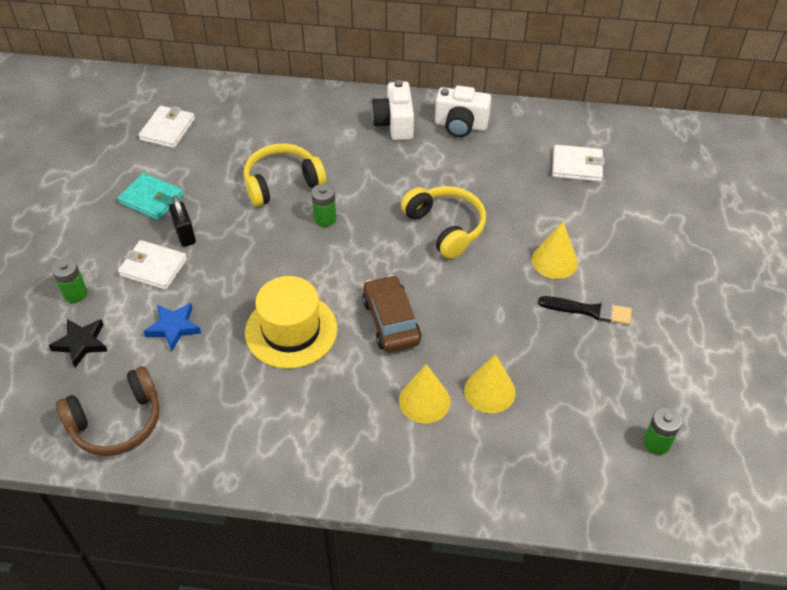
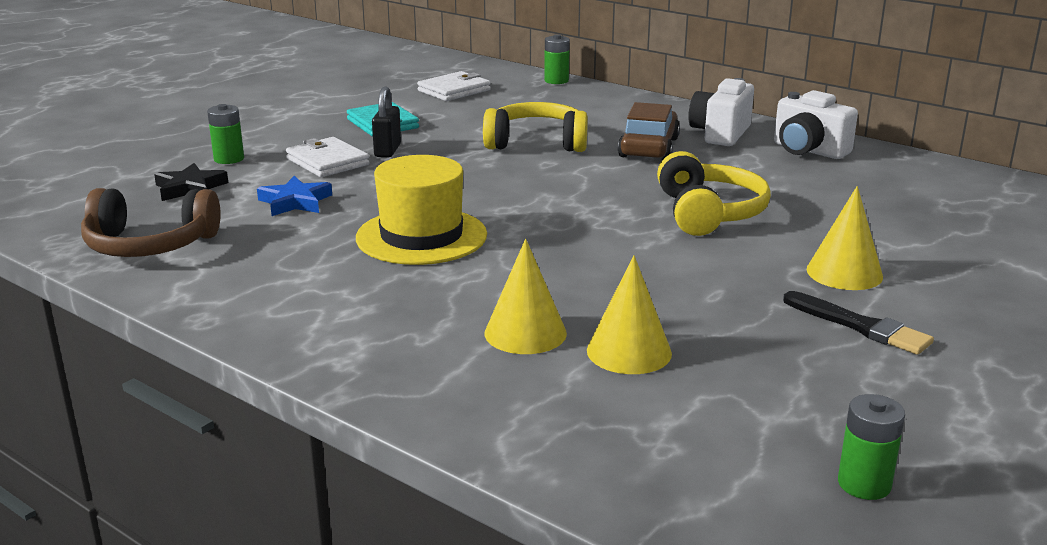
camera: 30 degrees right, 25 degrees down
(325, 219) = (558, 174): green battery -> green battery (556, 81)
(391, 321) = (554, 261): brown car -> brown car (648, 147)
(577, 166) = (953, 210): white wallet -> none

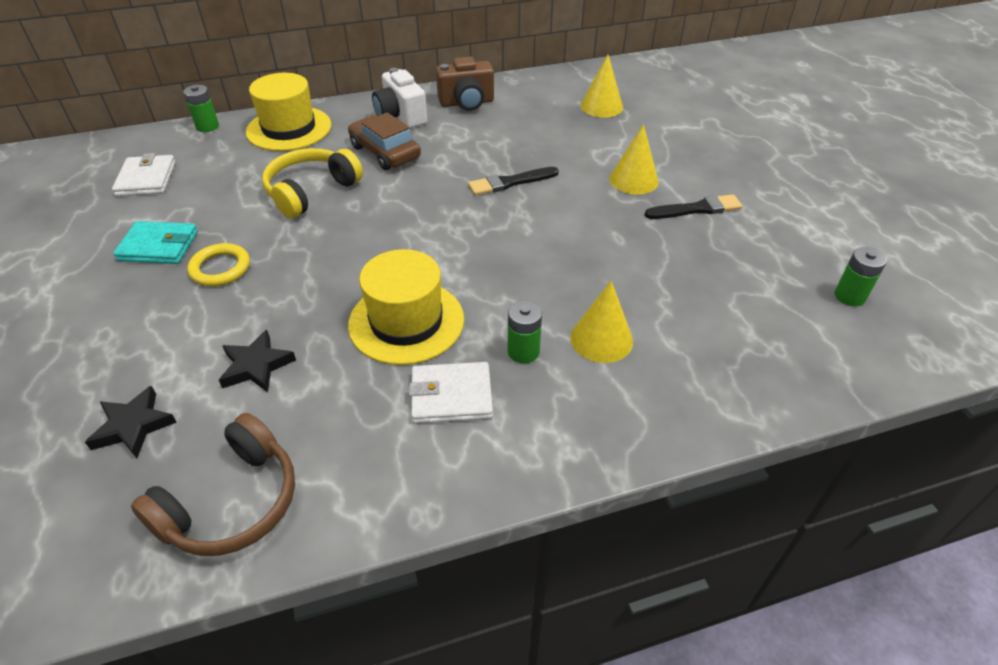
camera: 55 degrees left, 20 degrees up
(229, 159) = (98, 372): green battery -> green battery (523, 351)
(295, 202) = (256, 366): blue star -> black star
(327, 162) = (196, 312): white wallet -> white wallet (451, 396)
(387, 150) = (220, 268): black padlock -> yellow ring
(610, 104) = (289, 128): none -> yellow hat
(629, 351) = (660, 306): yellow cone -> yellow cone (601, 106)
(708, 213) = (510, 182): yellow headphones -> black brush
(808, 150) = (467, 103): white camera -> brown camera

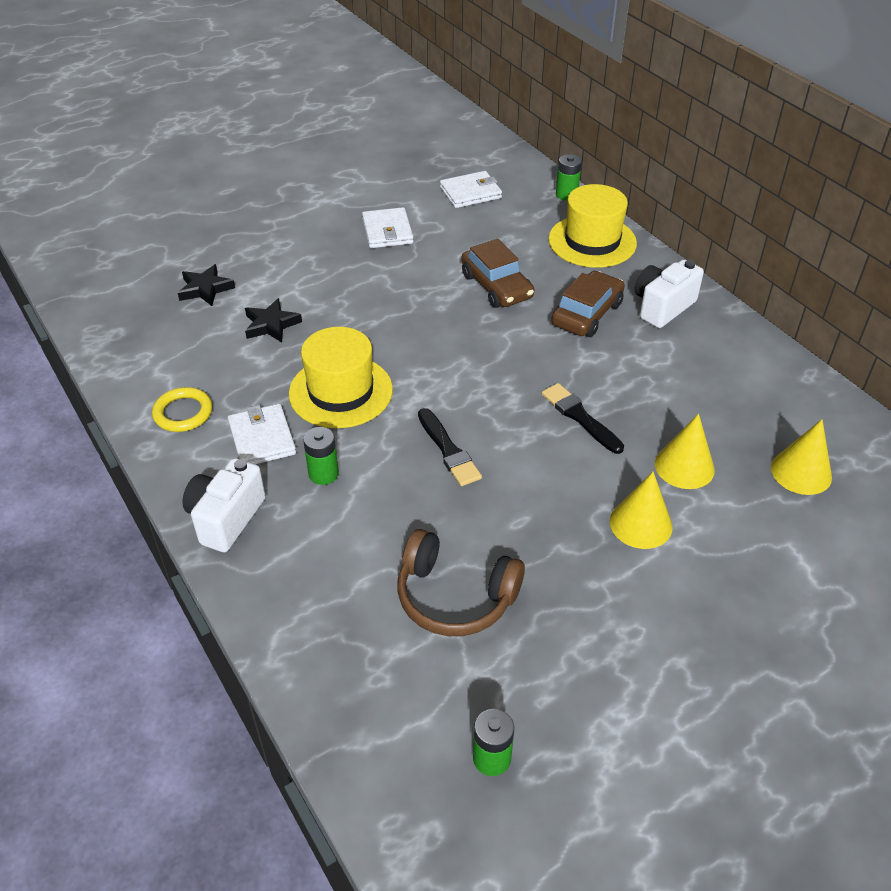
camera: 75 degrees right, 0 degrees up
(158, 246) = (387, 231): turquoise wallet -> white wallet
(220, 268) = (372, 271): yellow ring -> yellow ring (183, 413)
(232, 502) = (149, 353): brown headphones -> brown headphones (455, 596)
(311, 191) = (496, 286): yellow headphones -> brown car
(467, 103) = (725, 350): brown camera -> none
(566, 441) = (226, 518): none -> white camera
(601, 339) = (354, 527): yellow cone -> yellow cone (684, 466)
(696, 209) = (607, 591): black brush -> black brush (448, 450)

